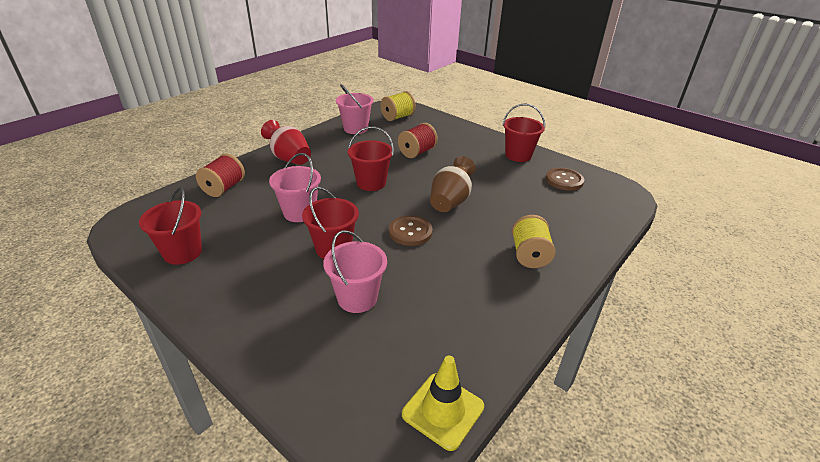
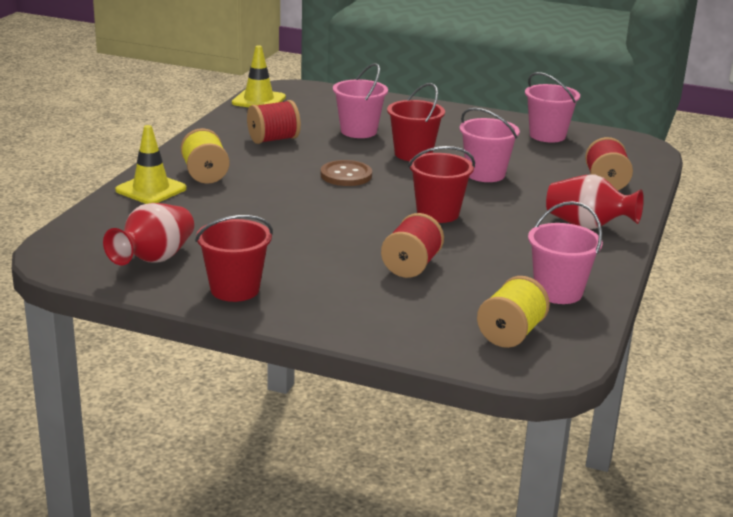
camera: 160 degrees right, 10 degrees down
(182, 252) = (547, 135): red bucket -> pink bucket
(450, 201) = (317, 209): brown vase -> none
(453, 300) = (273, 139): none -> red spool
(564, 180) = (154, 259): brown button -> red vase
(575, 244) = (151, 189): none -> yellow traffic cone

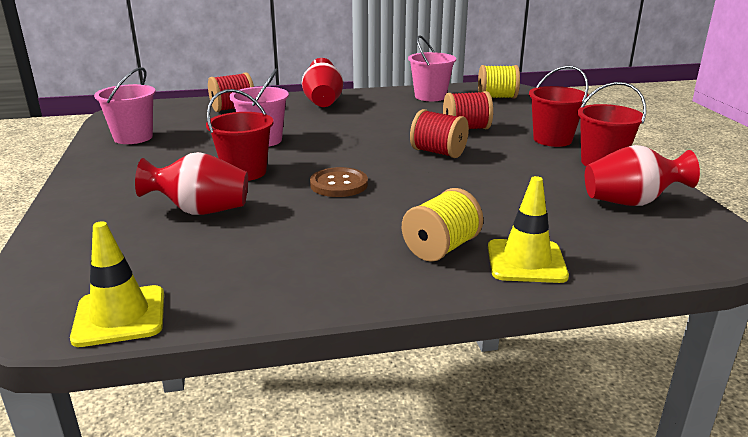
camera: 120 degrees left, 0 degrees up
(273, 139) = (282, 248): red spool -> red spool (438, 152)
(358, 131) = (200, 211): pink bucket -> red vase
(438, 213) = (369, 139): red bucket -> red bucket (552, 140)

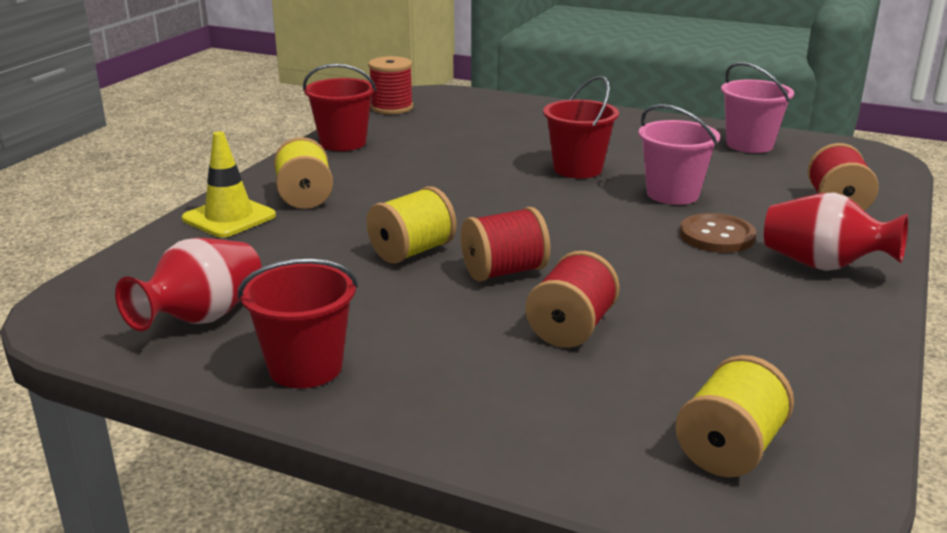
camera: 125 degrees right, 0 degrees up
(120, 316) = (392, 108): yellow traffic cone -> red spool
(200, 211) = (509, 142): red vase -> none
(339, 184) = (488, 197): brown button -> brown button (717, 236)
(430, 96) = (796, 372): pink bucket -> none
(457, 180) = (412, 252): none -> yellow spool
(552, 140) = (434, 378): red bucket -> red bucket (343, 143)

